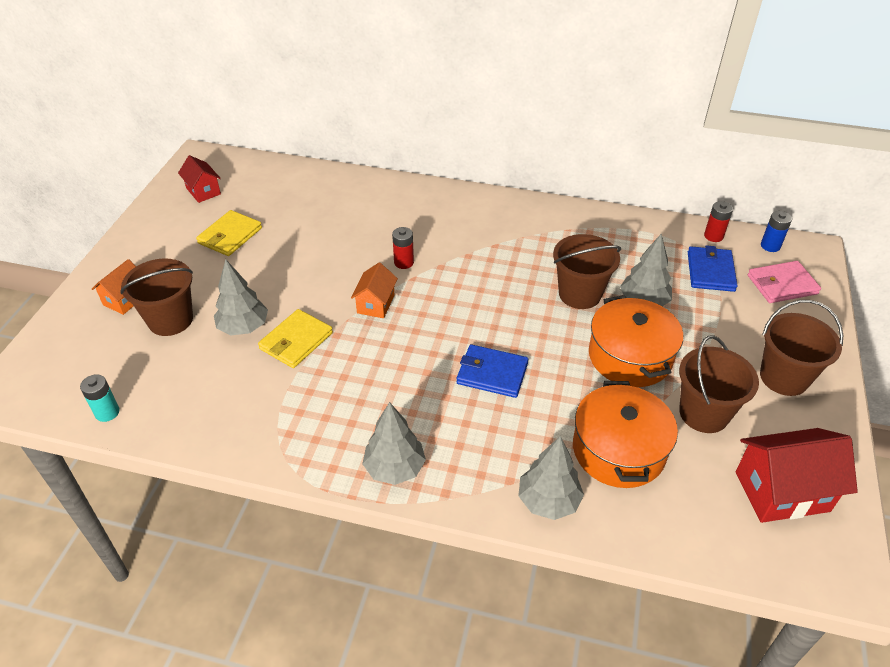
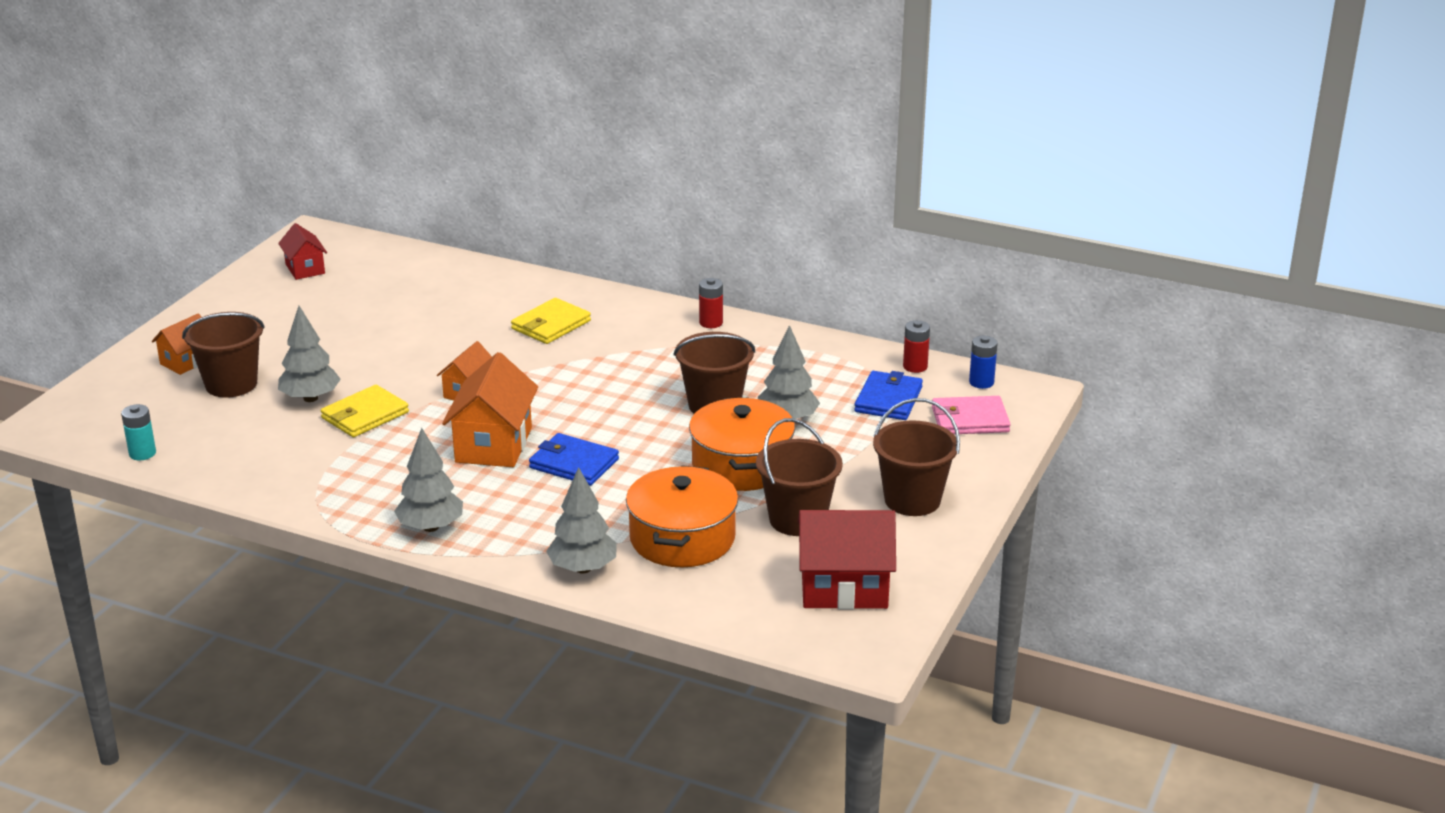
camera: 10 degrees right, 15 degrees down
(230, 236) = (323, 314): yellow wallet -> yellow wallet (551, 325)
(403, 262) = (518, 357): red battery -> red battery (711, 323)
(417, 361) = (494, 445): none -> orange house

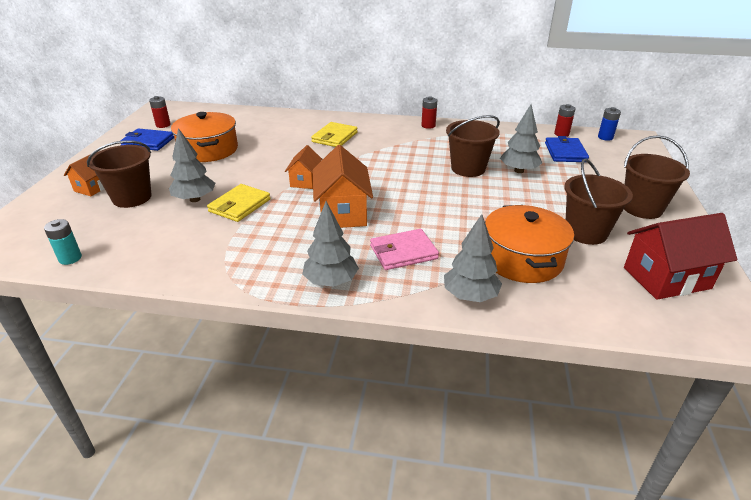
camera: 15 degrees left, 5 degrees up
(305, 269) = (163, 125): red house -> red battery
(574, 463) = (406, 217): blue wallet -> blue wallet (148, 142)
(741, 465) = (516, 202): orange pot -> orange pot (208, 150)
(970, 420) = (621, 157): pink wallet -> pink wallet (403, 252)

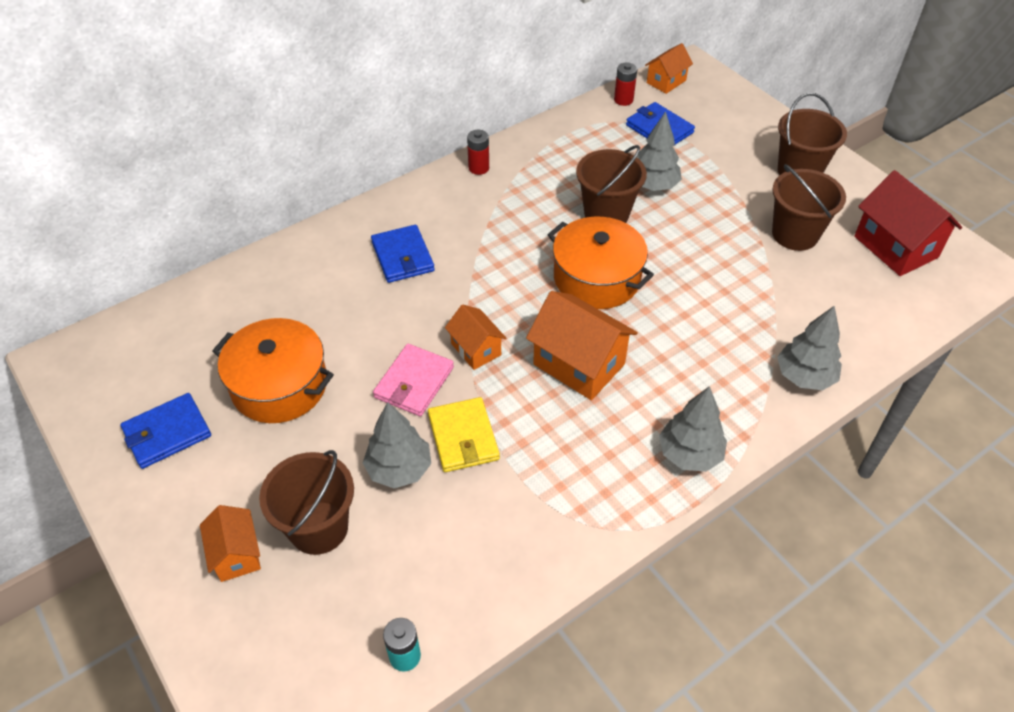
camera: 45 degrees left, 15 degrees up
(163, 125) = (130, 389): red battery -> none
(335, 137) = (403, 256): yellow wallet -> blue wallet
(403, 252) = (697, 371): pink wallet -> pink wallet (414, 382)
(522, 259) = (789, 303): orange pot -> orange pot (596, 278)
(605, 137) = (666, 81): blue battery -> orange house
(666, 278) = (895, 247): red house -> red house turned 60 degrees counterclockwise

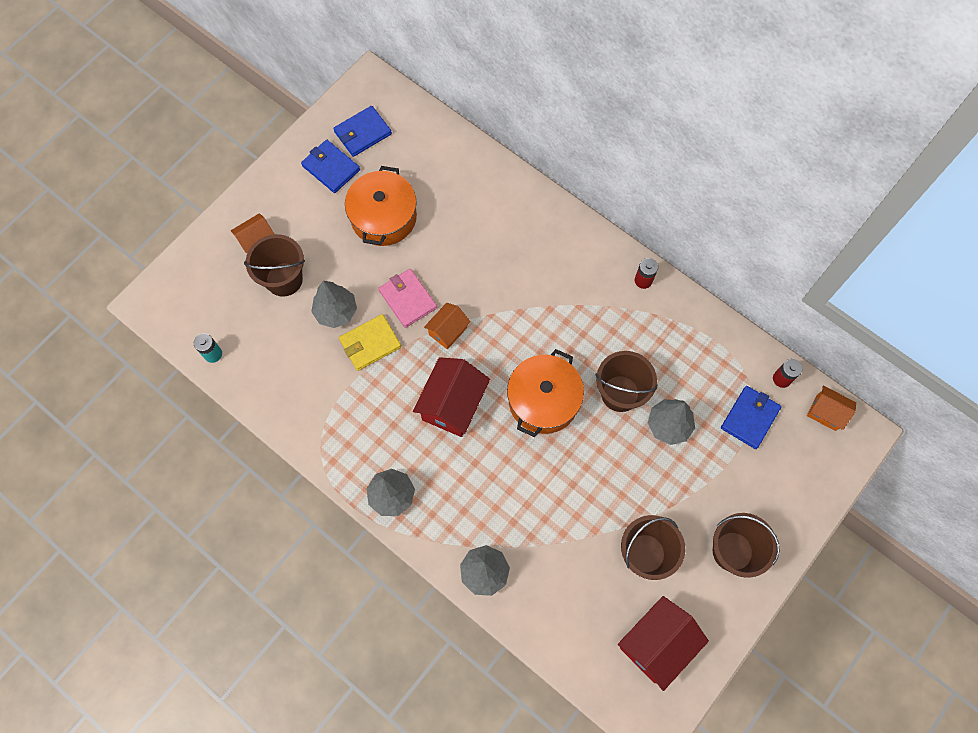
camera: 75 degrees right, 20 degrees up
(403, 256) = (524, 255): blue wallet -> blue wallet (362, 133)
(414, 382) = (407, 299): pink wallet -> pink wallet turned 45 degrees clockwise
(579, 364) = (453, 405): orange house -> red house

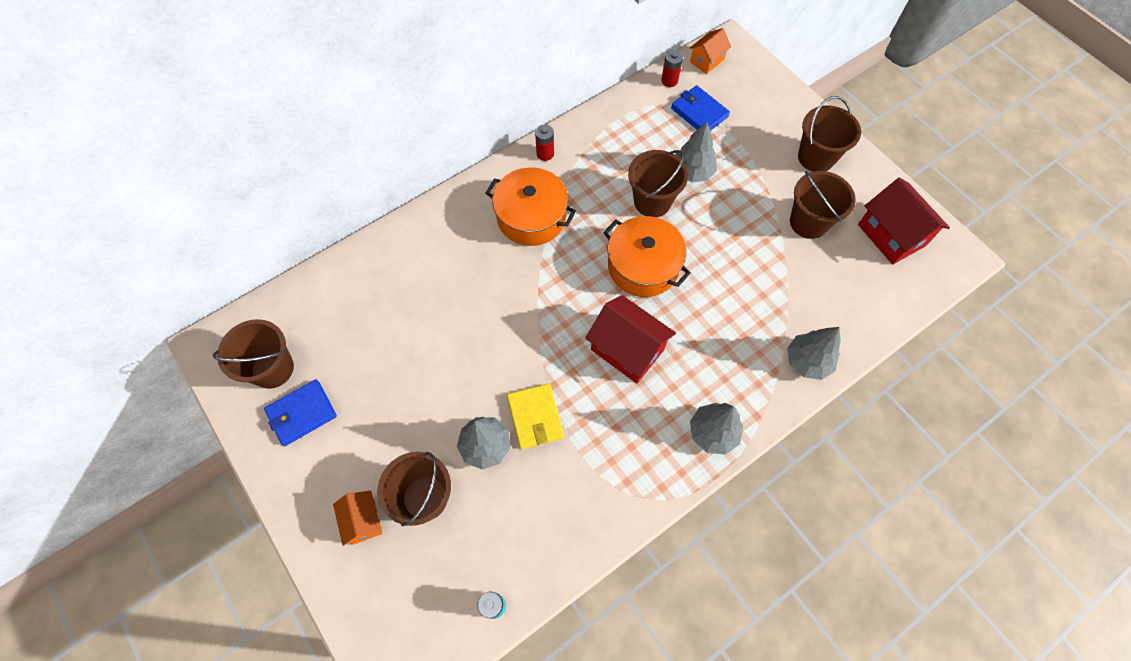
camera: 75 degrees left, 5 degrees down
(362, 133) = (272, 368): blue wallet -> brown bucket
(383, 217) = (388, 369): orange pot -> orange pot (531, 217)
(407, 299) = (495, 367): pink wallet -> none
(448, 331) = (544, 335): orange house -> none

